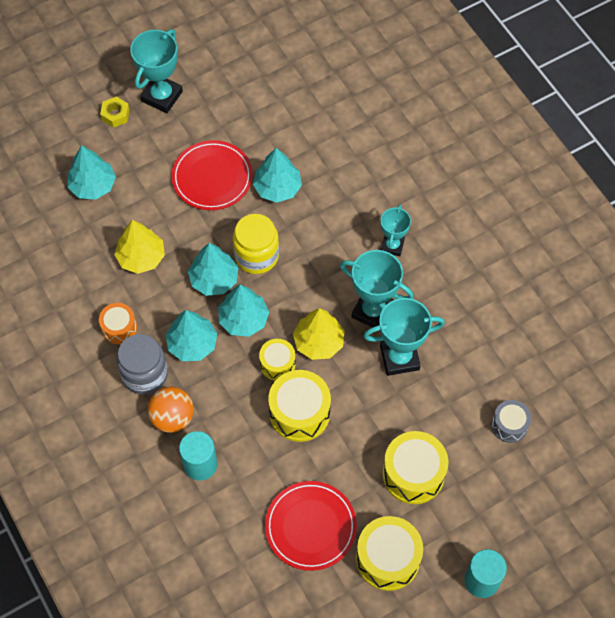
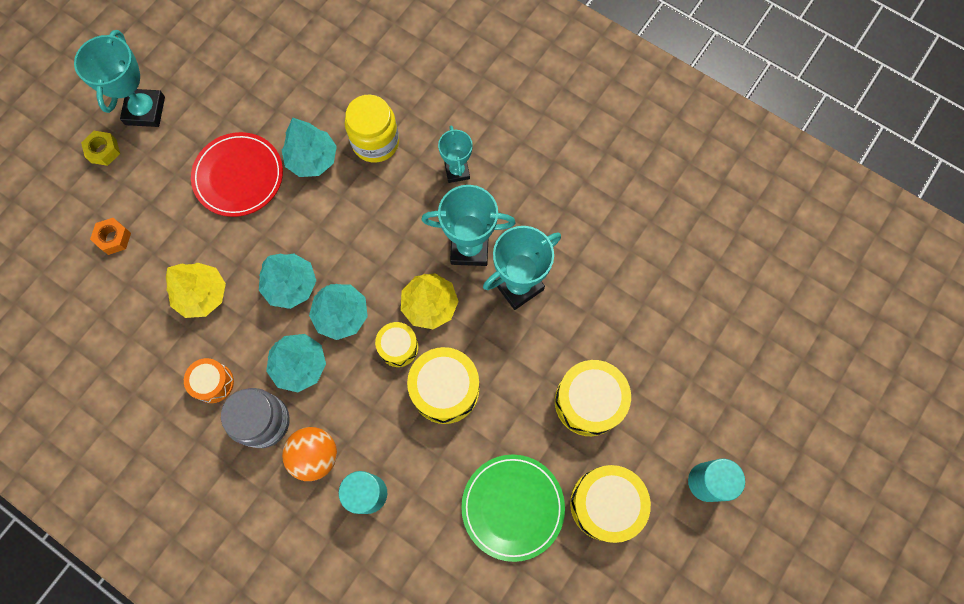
camera: 25 degrees left, 10 degrees up
(93, 185) = (113, 238): turquoise tree -> orange nut
(256, 255) = (323, 240): yellow jar -> yellow jar (375, 142)
(310, 527) = (512, 507): red plate -> green plate
(509, 425) = (657, 307): grey drum -> none

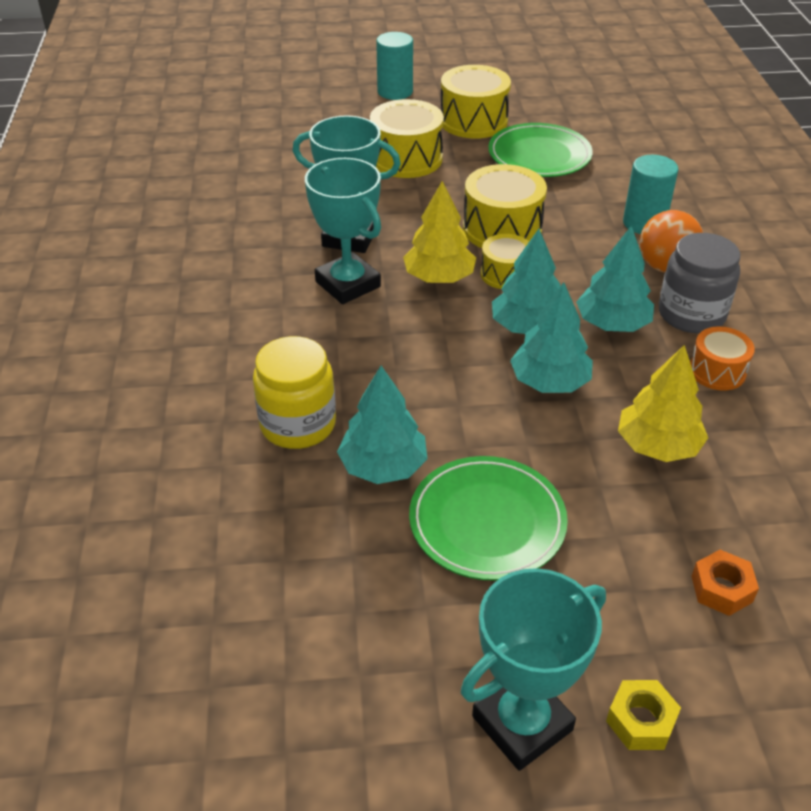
camera: 130 degrees left, 30 degrees down
(239, 176) = (487, 521): red plate -> green plate
(457, 171) = (266, 339): turquoise trophy -> none

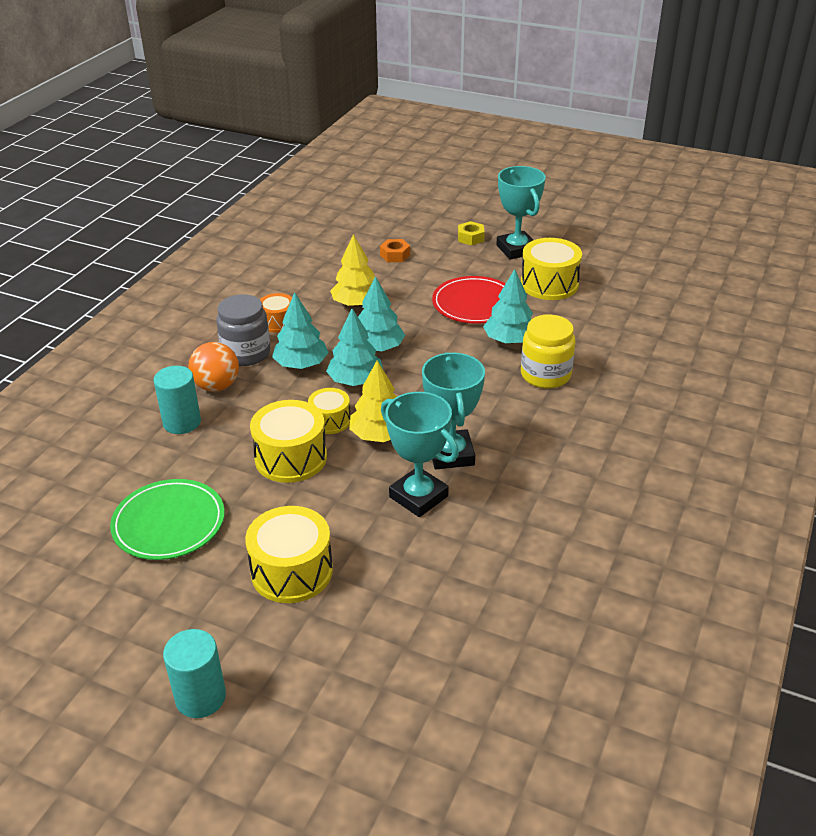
camera: 150 degrees left, 5 degrees down
(473, 121) = (172, 599): yellow drum -> yellow drum (549, 284)
(487, 521) = (474, 304): green plate -> red plate
(522, 723) = (516, 249): turquoise trophy -> turquoise trophy turned 75 degrees clockwise

